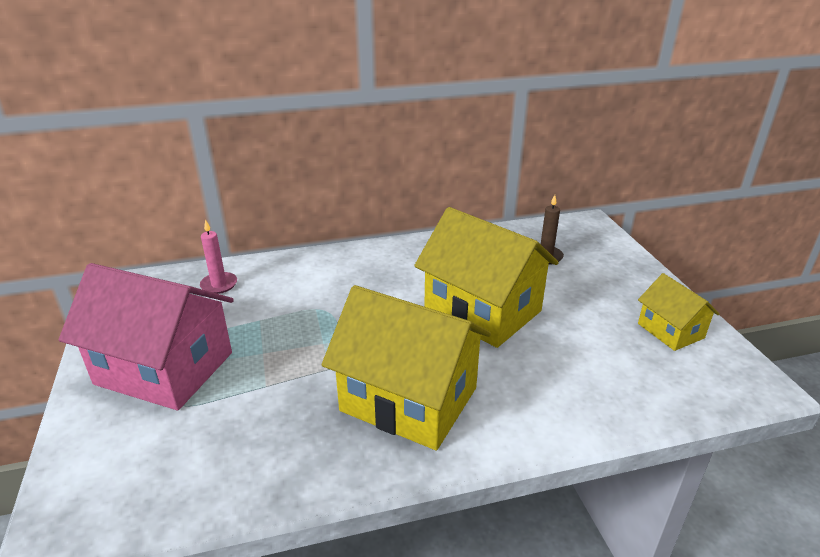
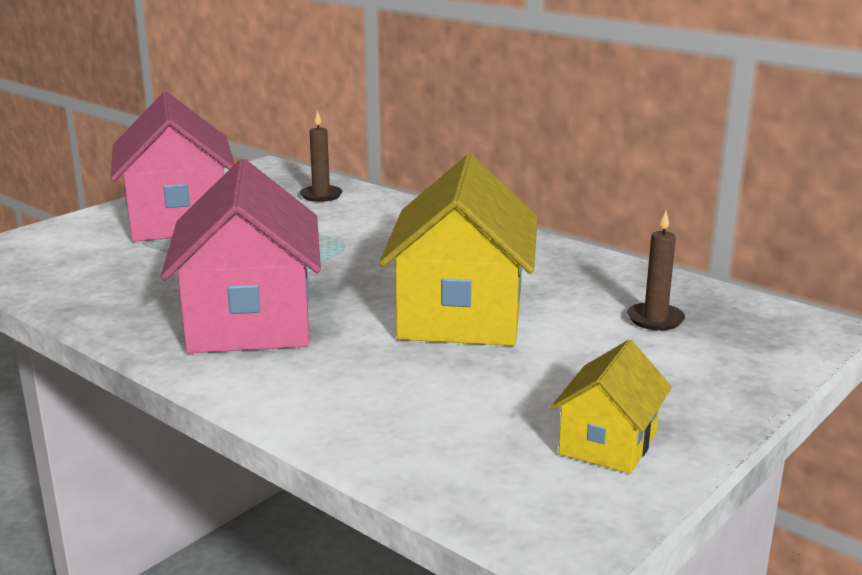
camera: 55 degrees right, 10 degrees down
(219, 285) = (321, 195): pink candle -> brown candle
(409, 399) = (250, 320): yellow house -> pink house

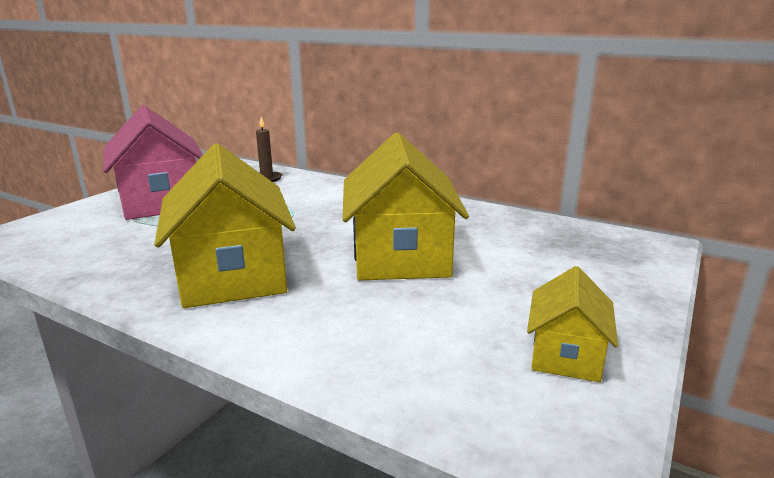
camera: 10 degrees left, 0 degrees up
(250, 320) = (233, 275): pink house -> yellow house
(655, 319) = (543, 248): brown candle -> none

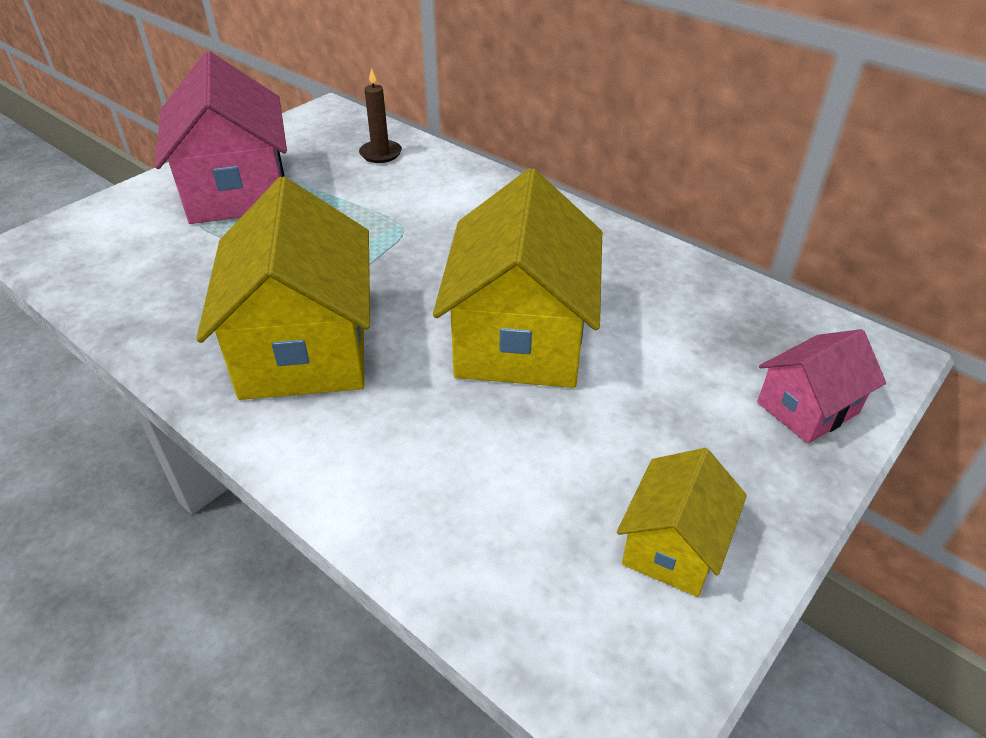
camera: 10 degrees right, 20 degrees up
(621, 272) = (807, 408): none -> pink house

